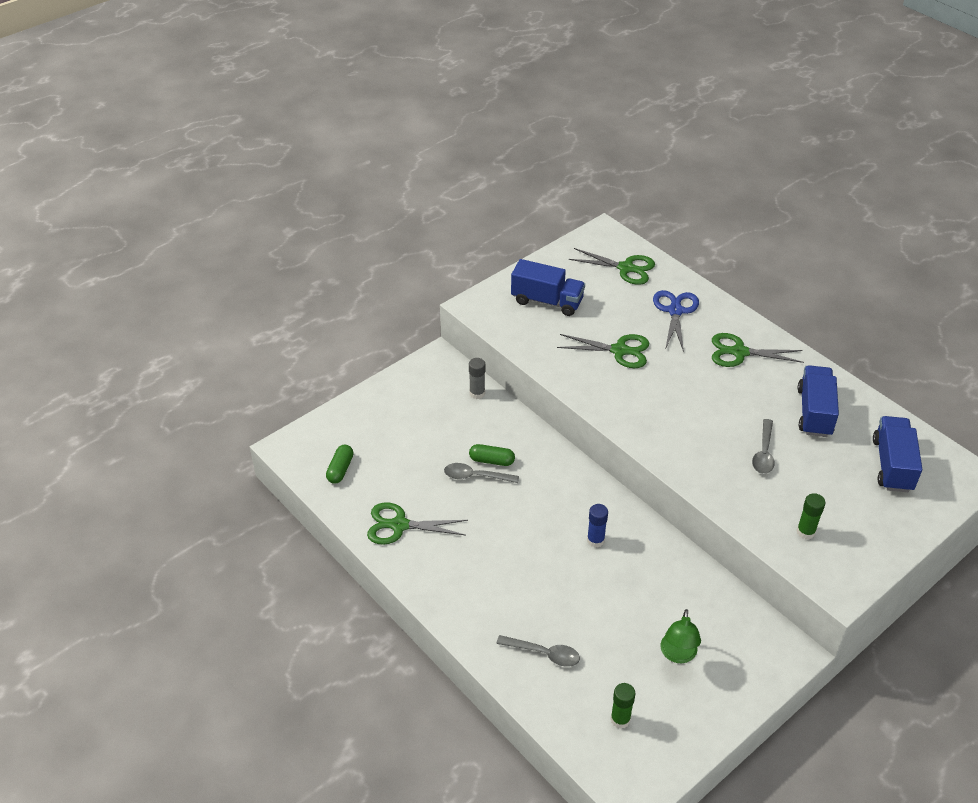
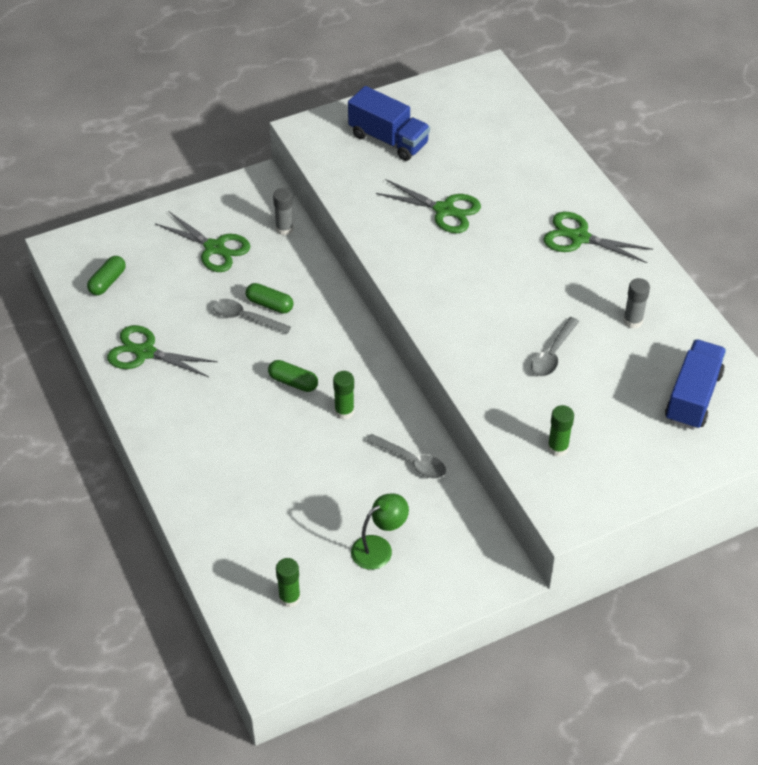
camera: 15 degrees right, 5 degrees up
(540, 524) = (293, 382): none -> green capsule
(544, 653) = (239, 515): grey spoon -> grey spoon (411, 461)
(595, 540) = (344, 411): blue glue stick -> green glue stick
(626, 268) = (495, 118): green scissors -> green scissors (214, 248)
(675, 311) = (528, 177): blue scissors -> none
(678, 655) = (379, 548): green lamp -> green lamp turned 150 degrees counterclockwise
(814, 412) = (632, 321): blue truck -> grey glue stick

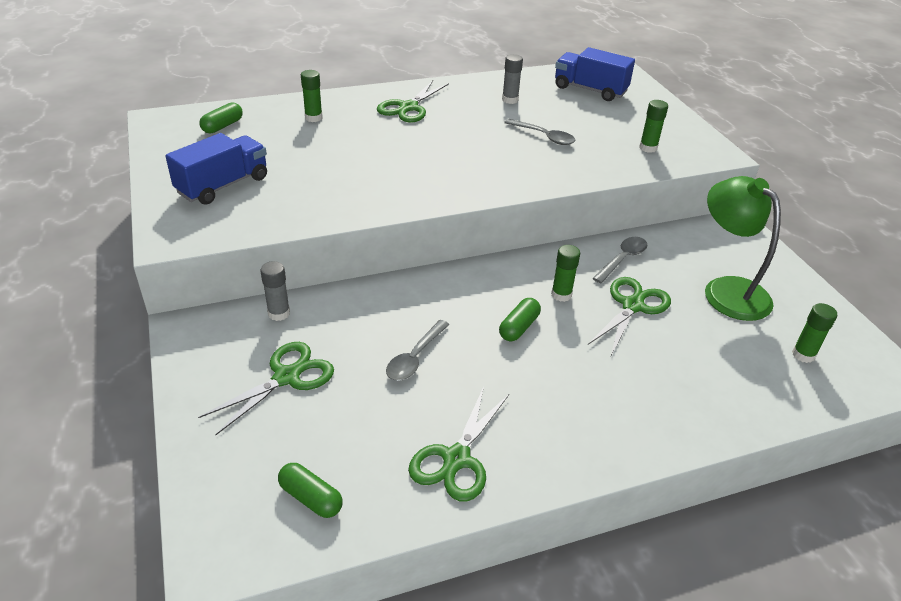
camera: 85 degrees left, 10 degrees down
(269, 304) = (398, 336): green capsule -> green capsule (222, 126)
(379, 548) = (727, 290): green lamp -> green lamp, size x1.68
(444, 210) = (347, 165): green scissors -> green scissors (632, 306)
(529, 171) = (313, 118): none -> green glue stick

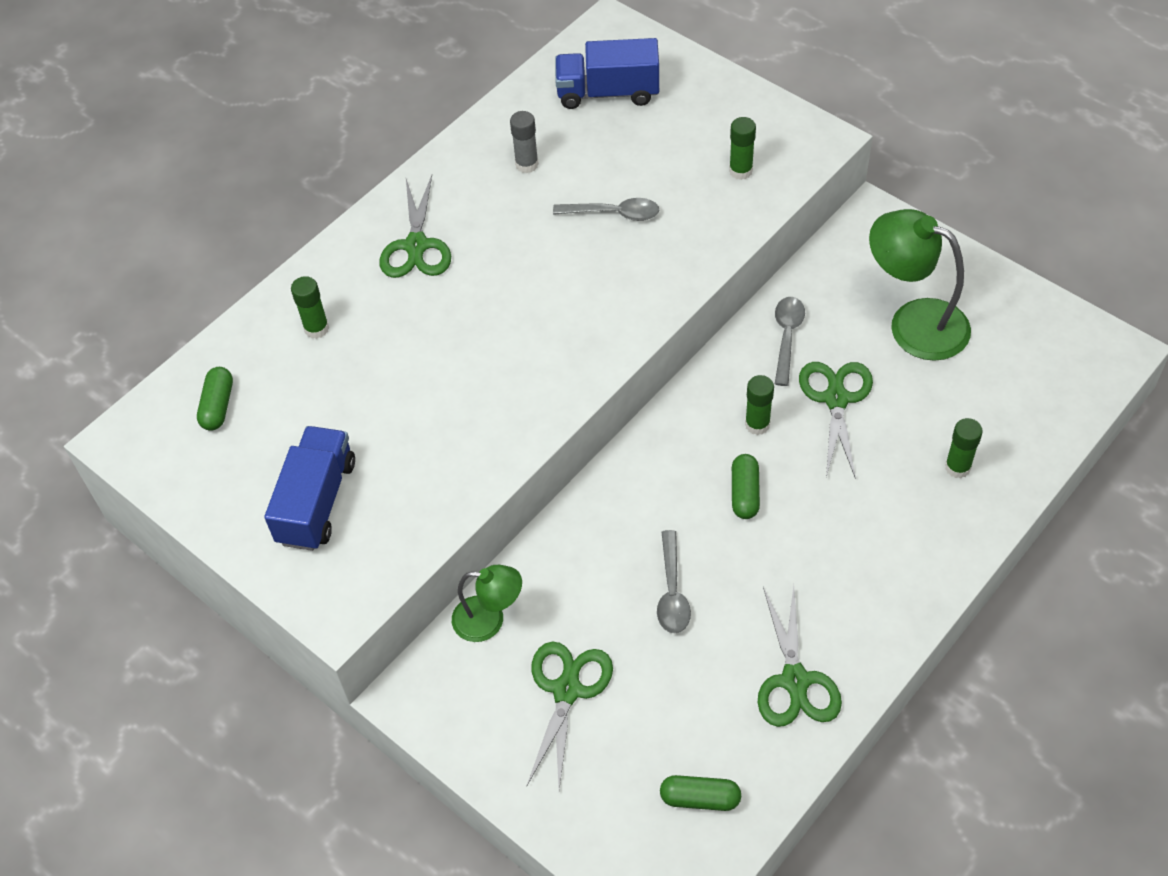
camera: 25 degrees left, 15 degrees up
(279, 313) = (489, 620): grey glue stick -> green lamp
(803, 355) = (1025, 372): green glue stick -> green glue stick (957, 467)

